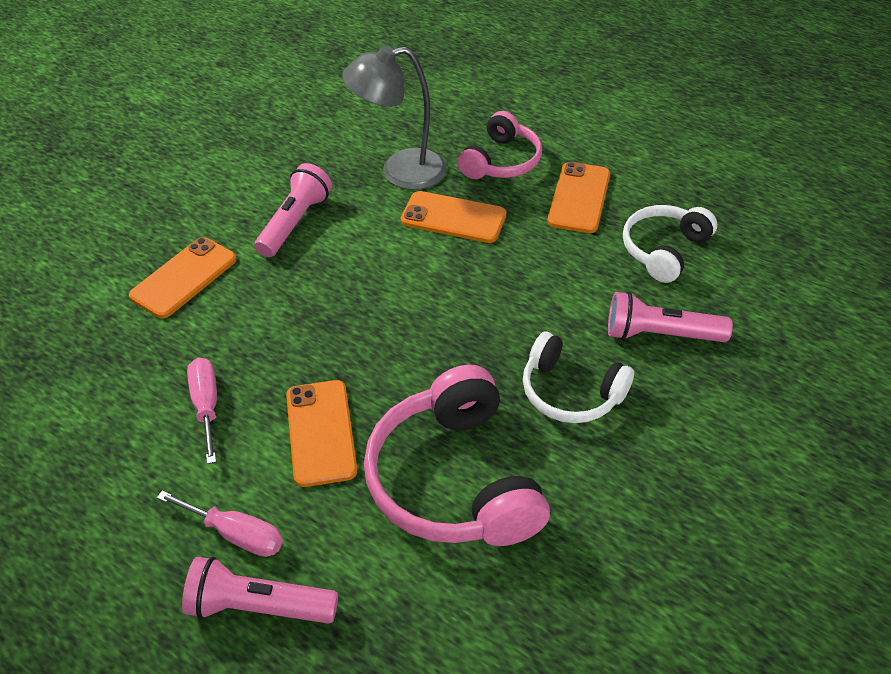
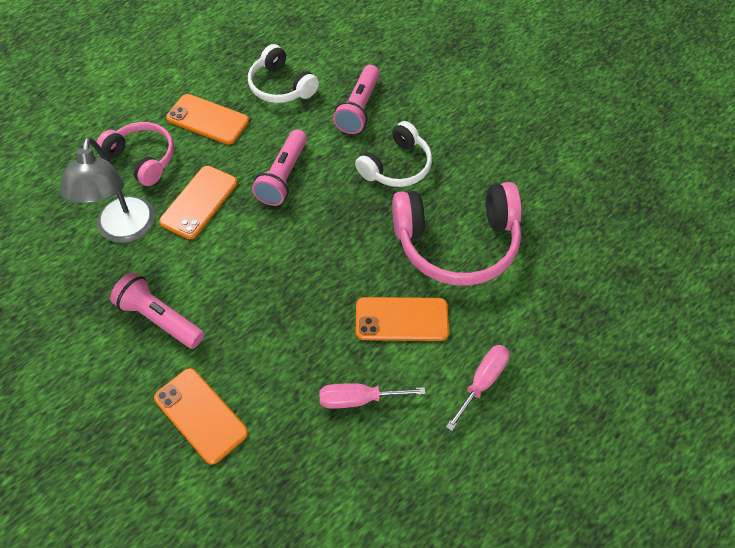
camera: 80 degrees left, 10 degrees up
(259, 606) = (541, 370): pink flashlight -> pink flashlight (283, 176)

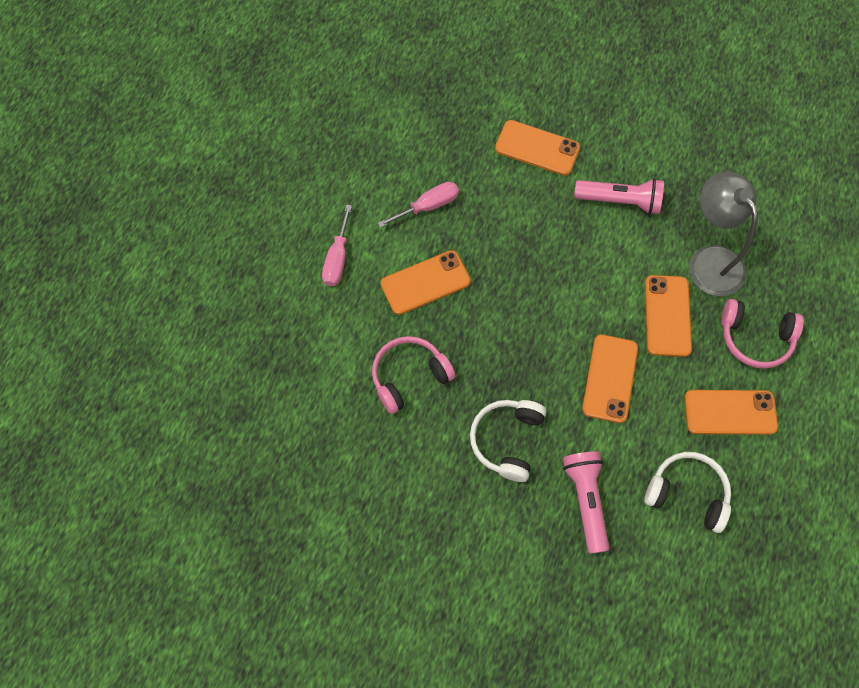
camera: 155 degrees right, 10 degrees up
(283, 176) = (610, 378): pink flashlight -> orange phone
(457, 243) = (409, 376): pink headphones -> pink headphones, size x0.61

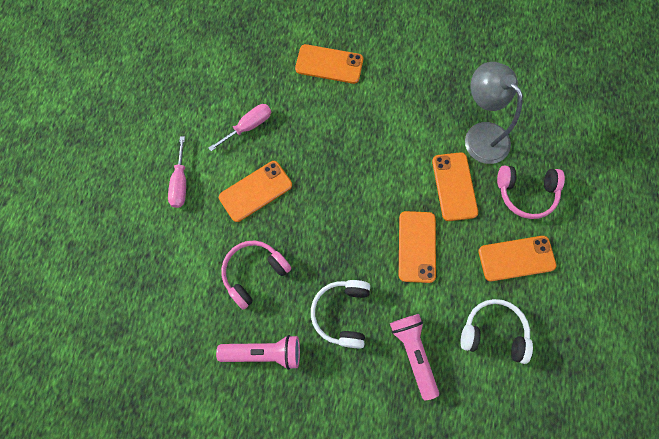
camera: 10 degrees left, 5 degrees up
(620, 201) = (401, 98): pink flashlight -> pink flashlight (264, 353)

